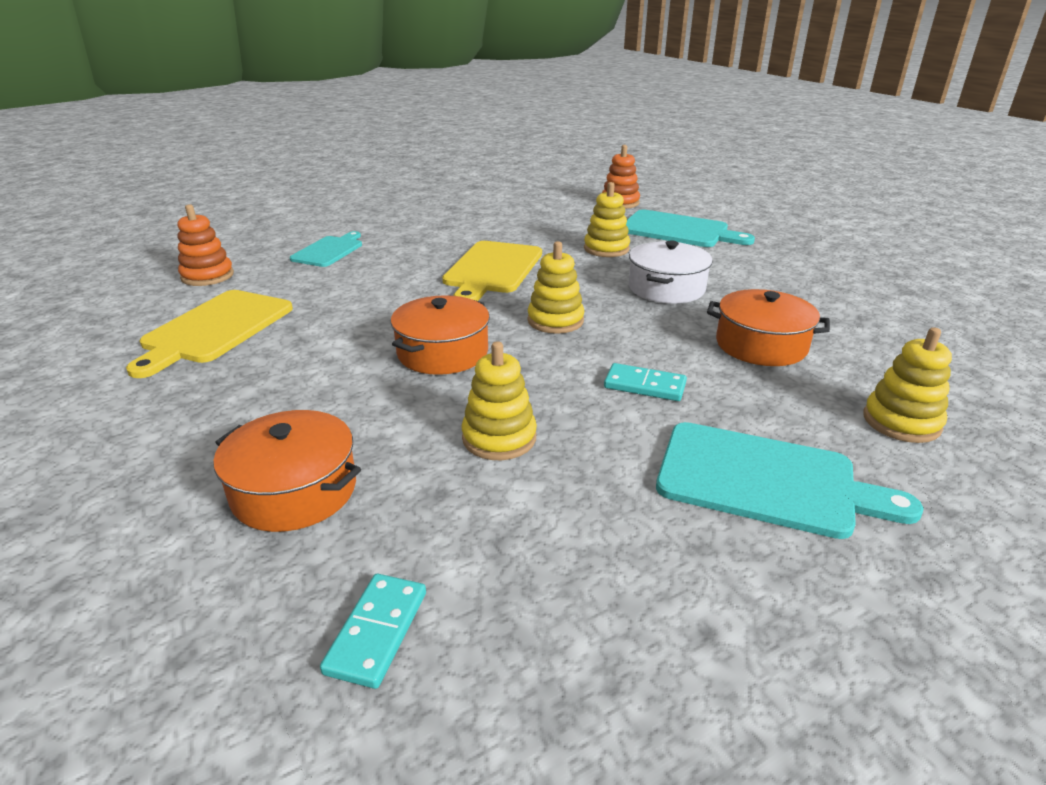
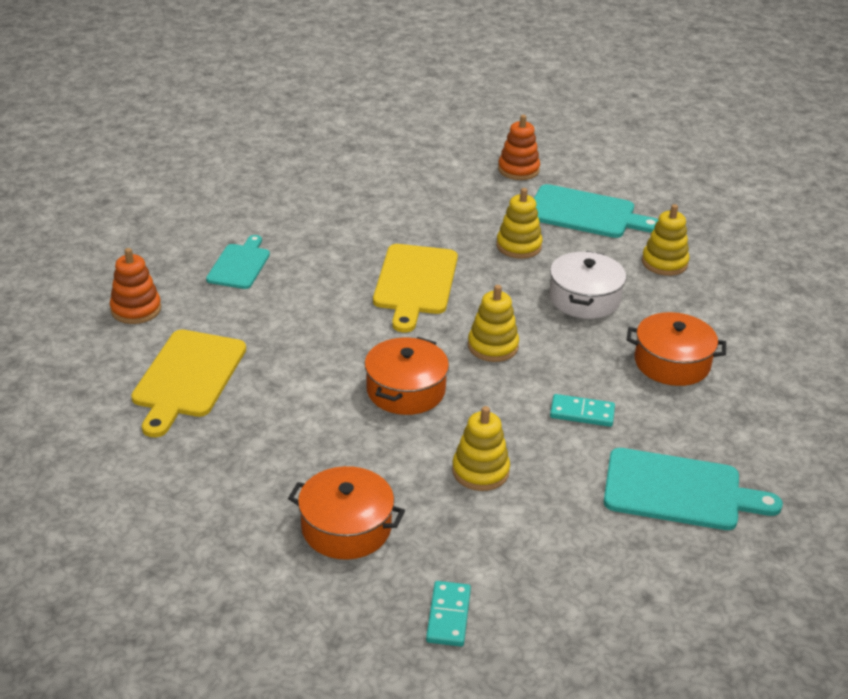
camera: 10 degrees left, 5 degrees up
(901, 422) = (777, 433): yellow stacking toy -> yellow stacking toy (664, 263)

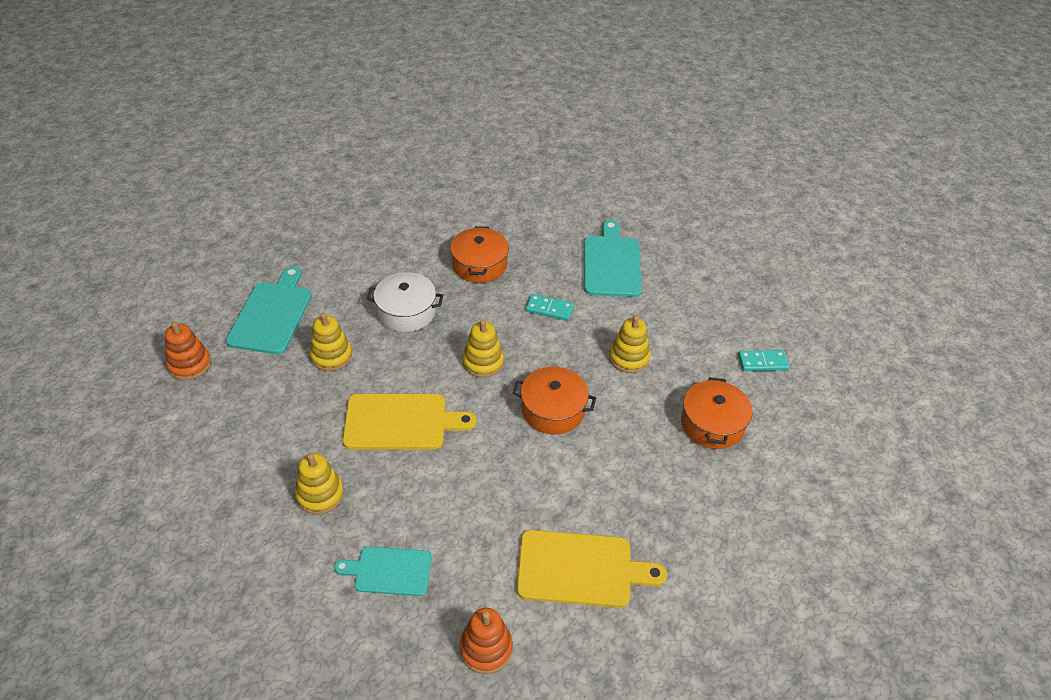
camera: 100 degrees left, 10 degrees up
(582, 413) = (549, 309): turquoise domino -> turquoise domino turned 75 degrees counterclockwise
(664, 263) = (348, 267): yellow stacking toy -> yellow stacking toy (320, 495)

